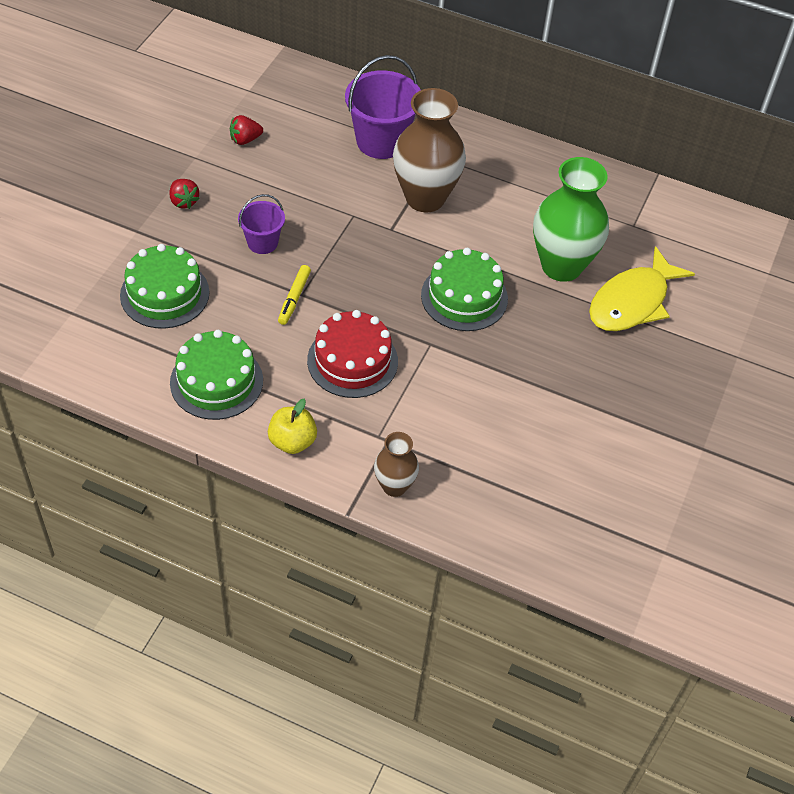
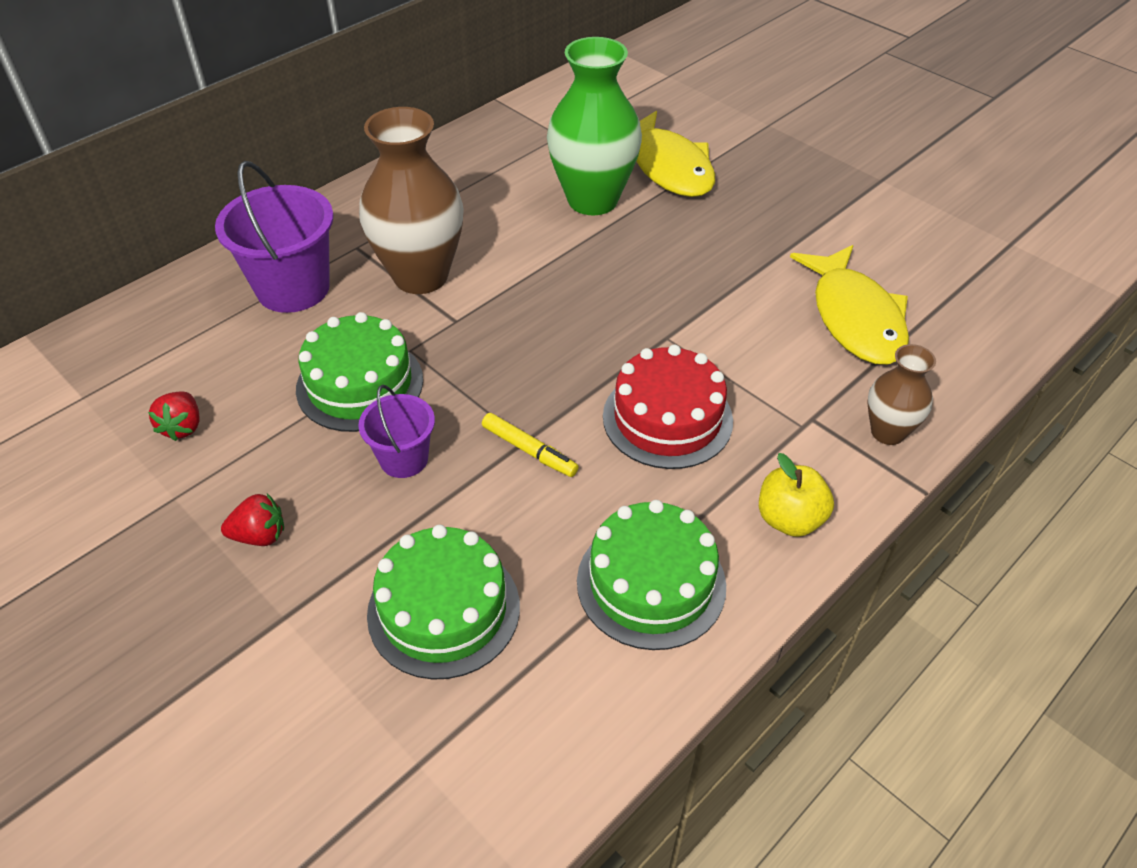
camera: 65 degrees left, 5 degrees down
(464, 297) = (603, 288): green cake -> green cake (360, 384)
(508, 452) = (855, 318): none -> yellow fish

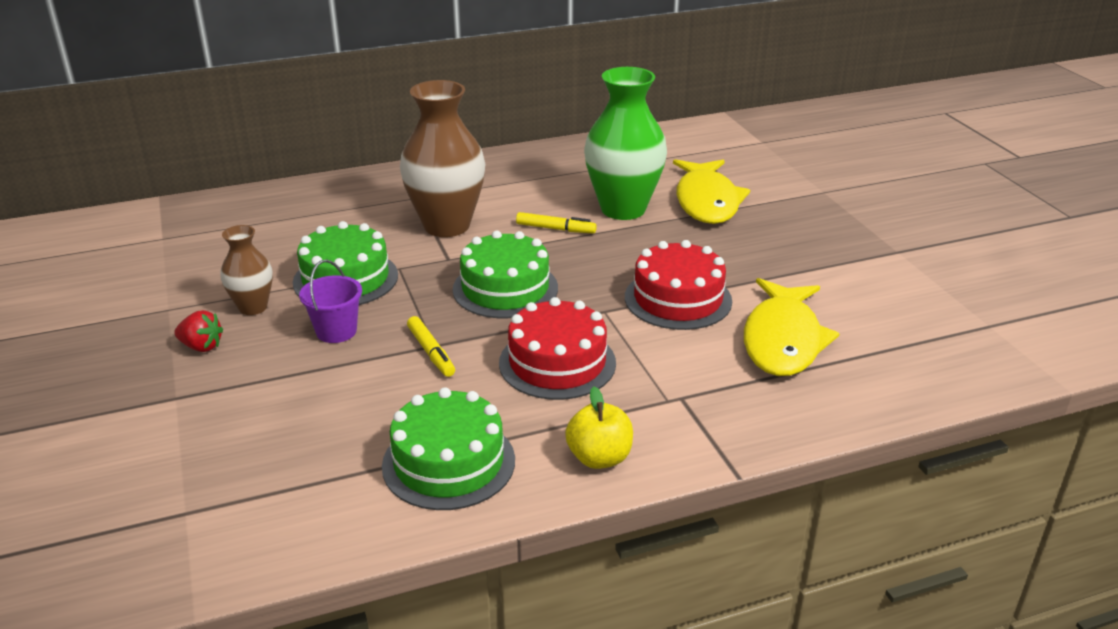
camera: 25 degrees right, 15 degrees down
(183, 427) = (208, 271): red strawberry -> none
(293, 288) = (350, 211): purple bucket -> none
(444, 609) = (283, 428): green cake -> green cake (505, 288)
(542, 246) = (555, 229): none -> yellow marker
(726, 299) = (678, 299): none -> red cake
(887, 432) = (741, 426): brown vase -> brown vase (253, 307)

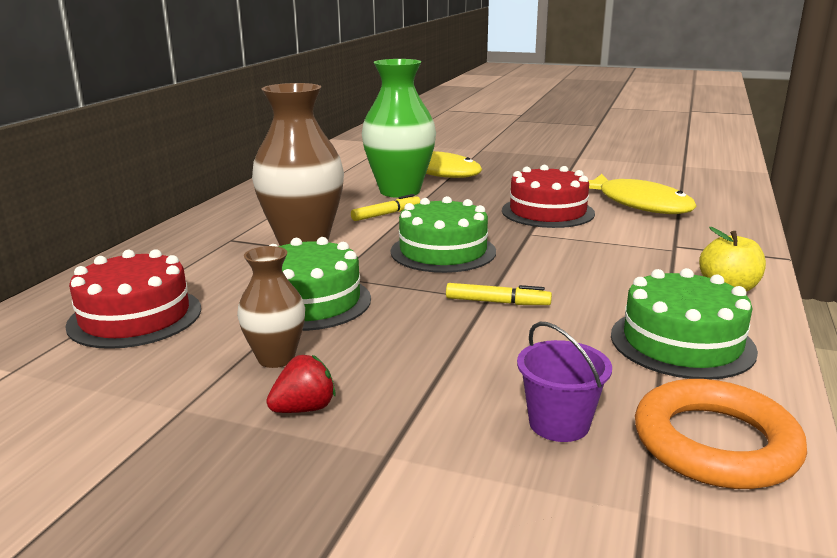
camera: 50 degrees left, 10 degrees down
(294, 520) = (715, 443): none -> orange ring
(336, 331) = (396, 330): purple bucket -> purple bucket (559, 423)
(557, 363) = (580, 265): red cake -> red cake (135, 317)

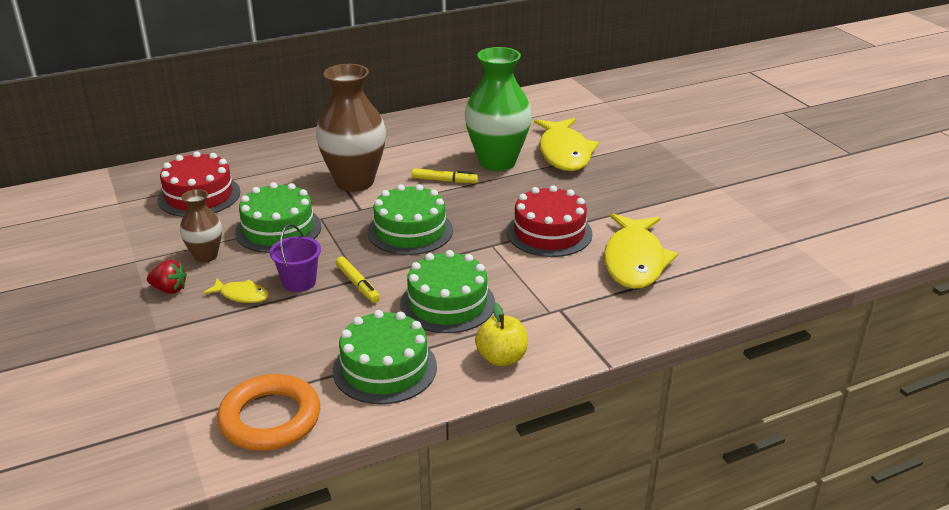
camera: 45 degrees right, 10 degrees up
(407, 367) = (241, 295): none -> yellow fish
(559, 423) = (236, 364): purple bucket -> purple bucket (299, 282)
(600, 278) = (447, 303): none -> green cake

